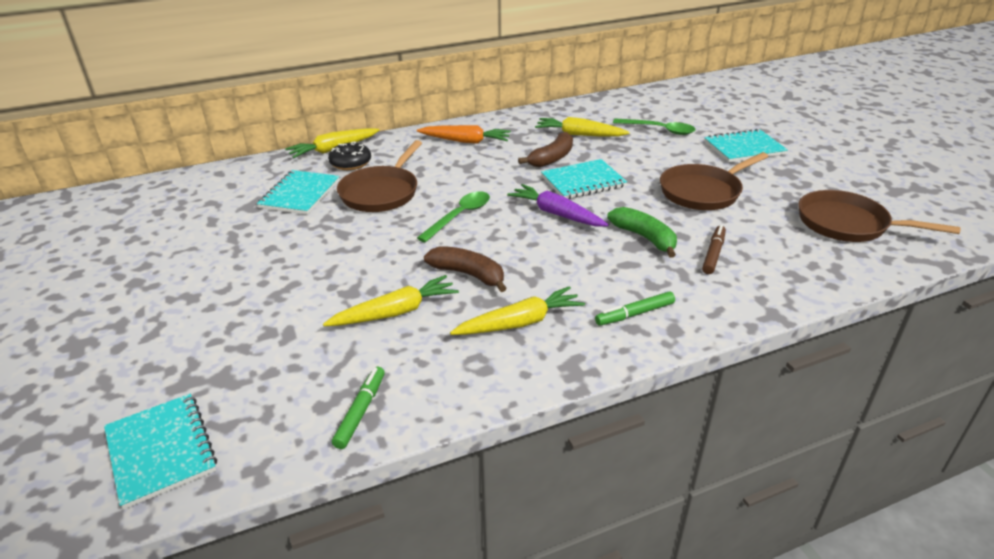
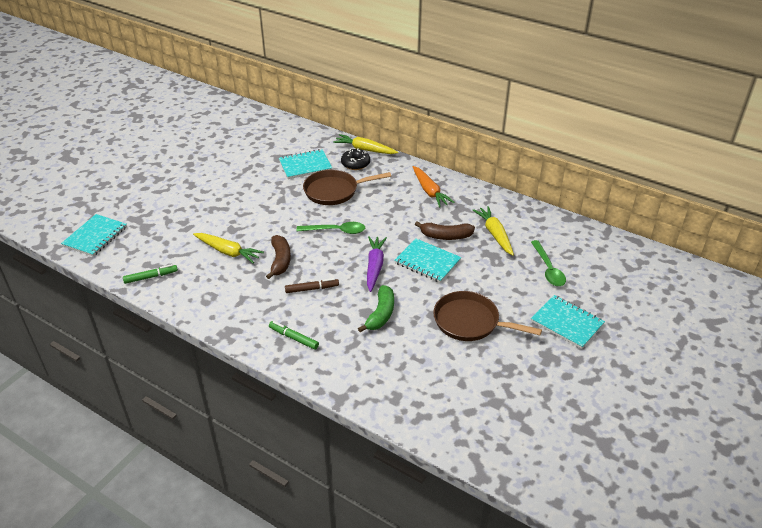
camera: 55 degrees right, 5 degrees up
(520, 323) = (252, 298): yellow carrot -> none
(713, 254) = (389, 351): brown marker -> brown marker (312, 289)
(847, 224) = (495, 410): brown pan -> none

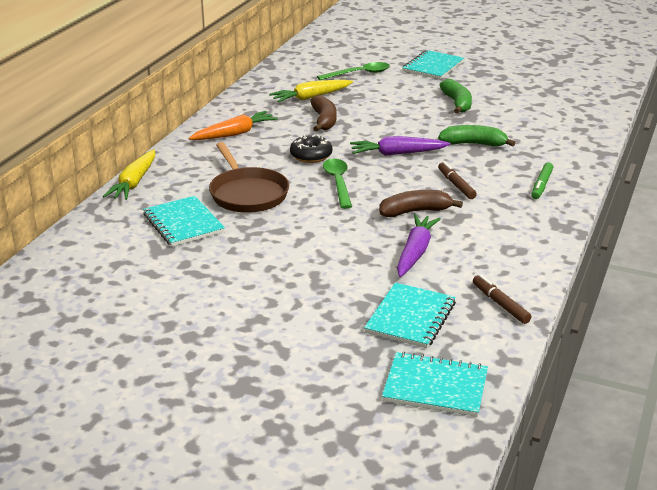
camera: 100 degrees left, 10 degrees down
(151, 277) = (500, 304): green marker -> brown marker
(228, 252) = (415, 252): yellow carrot -> purple carrot
(355, 164) = (174, 186): black donut -> black donut (311, 156)
(427, 262) = (375, 127): turquoise notebook -> turquoise notebook (410, 318)
(470, 322) = (457, 103): brown pan -> green banana

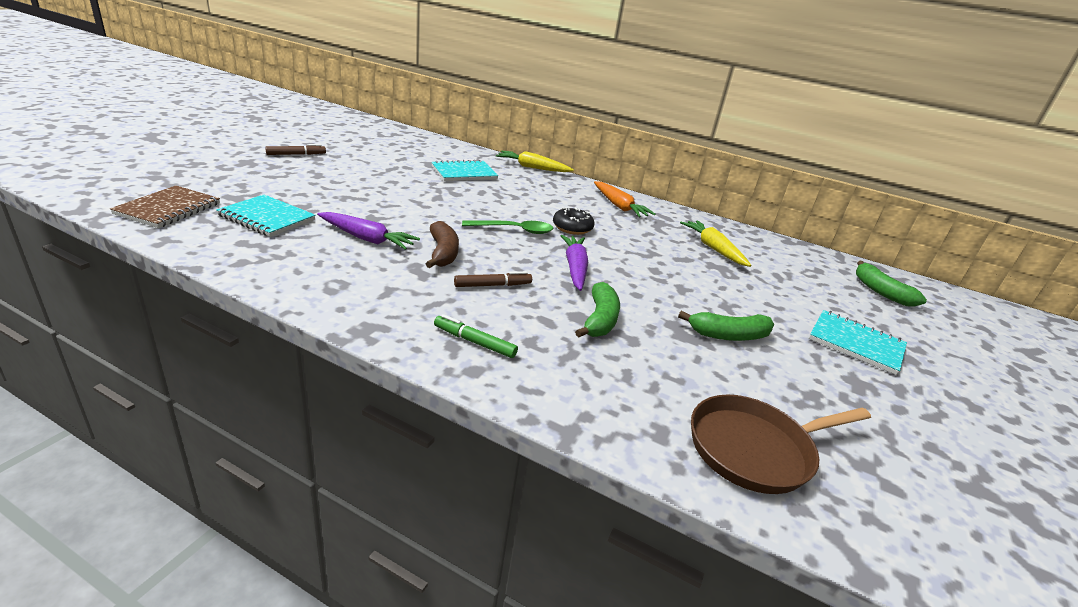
camera: 90 degrees right, 0 degrees up
(247, 194) = (504, 196): brown pan -> brown pan (755, 449)
(324, 120) = (654, 246): brown banana -> none
(345, 47) = (880, 291): none -> green banana
(359, 74) = (796, 285): green spoon -> none
(435, 387) = (168, 209): turquoise notebook -> brown notebook
(500, 304) = (246, 256): brown marker -> brown marker (296, 154)

